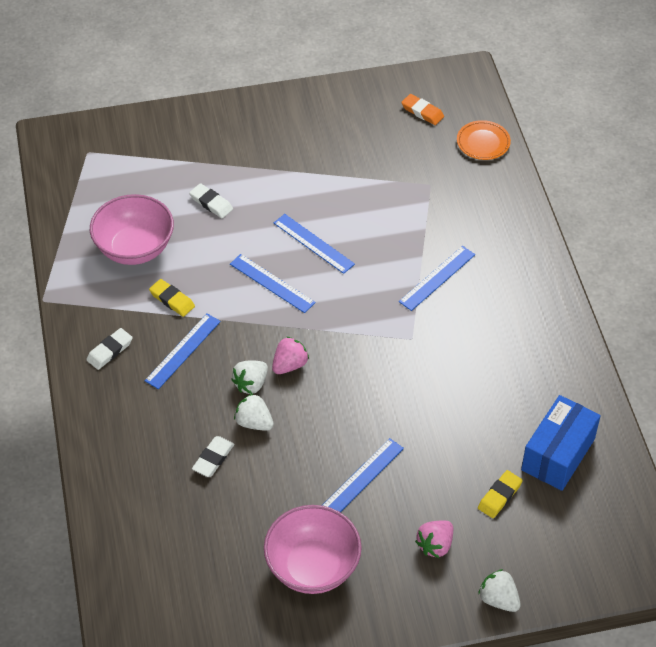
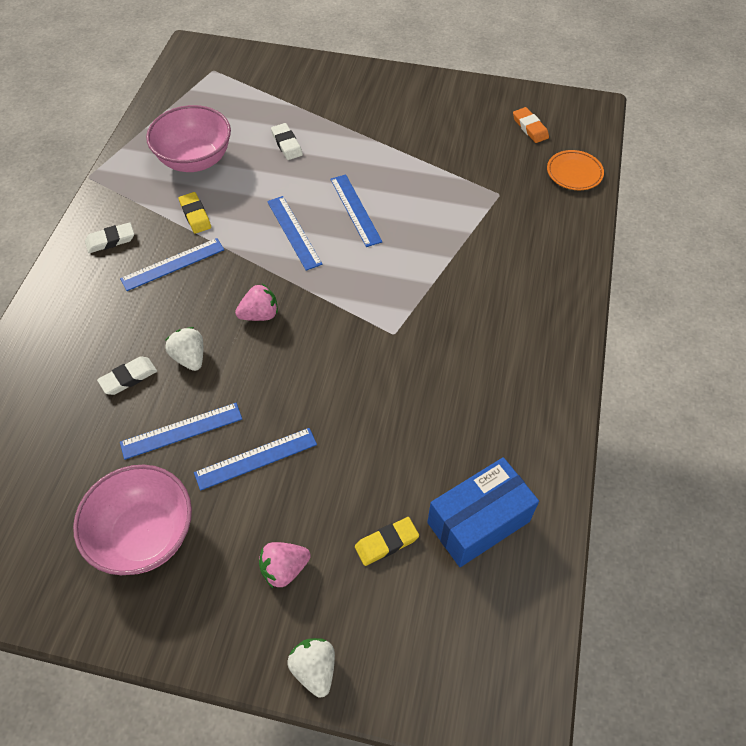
camera: 25 degrees right, 5 degrees up
(251, 384) = (212, 319): white strawberry -> none
(437, 278) = (455, 283): blue ruler -> blue ruler (181, 430)

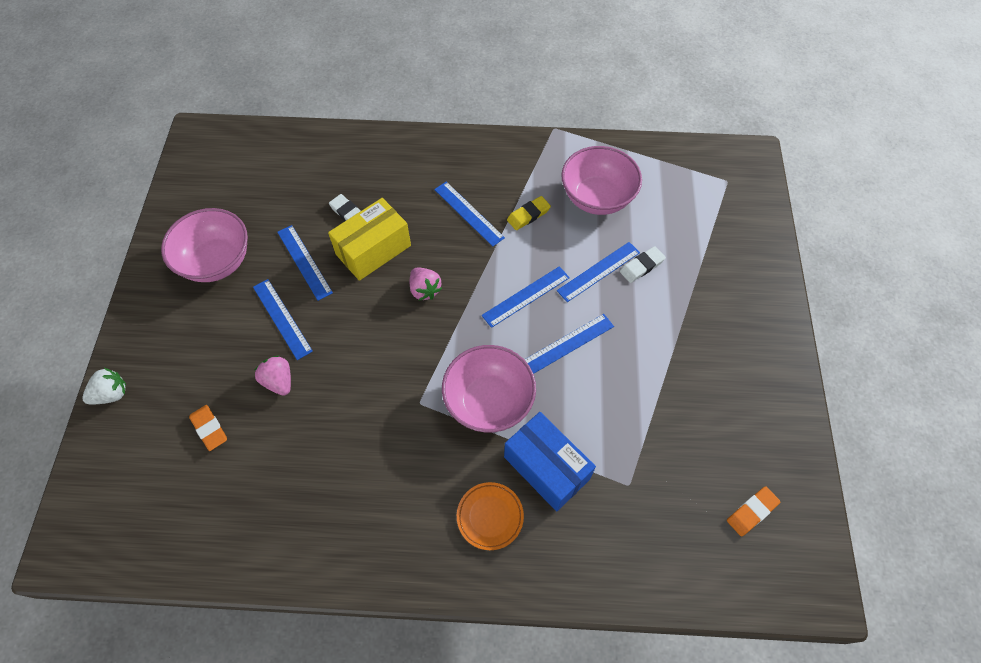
camera: 80 degrees right, 5 degrees up
(110, 240) = (486, 164): white eraser -> none
(190, 357) = (373, 250): white strawberry -> yellow box
(282, 174) = (599, 271): none -> blue ruler
(284, 569) = (189, 358): pink strawberry -> pink strawberry (279, 381)
(386, 542) = (209, 429): yellow eraser -> orange eraser
(403, 277) = (489, 402): none -> pink bowl
(478, 522) = (228, 501): blue box -> blue box (546, 468)
(574, 173) = (688, 571): orange plate -> orange plate (490, 516)

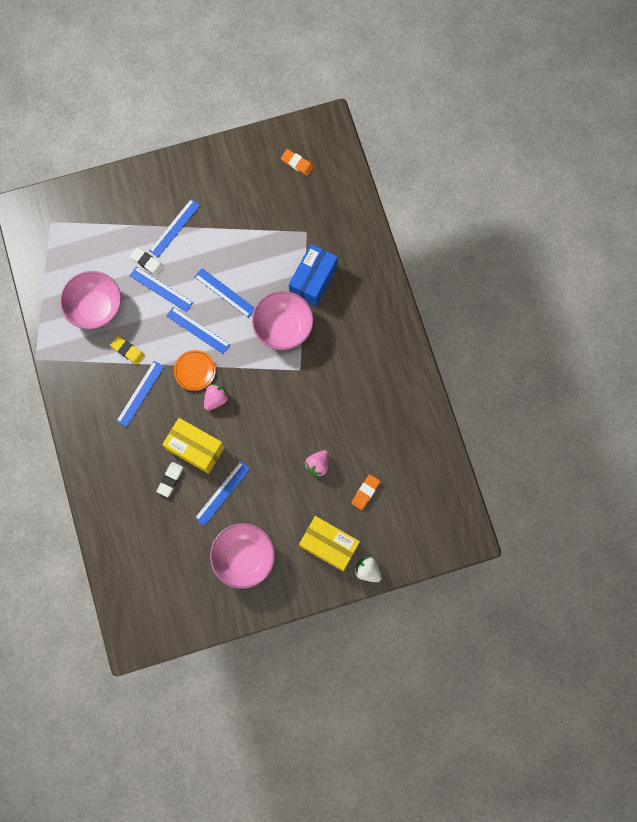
camera: 110 degrees left, 15 degrees up
(172, 359) = (329, 545): none -> yellow box
(282, 318) = (272, 486): blue ruler -> blue ruler (174, 228)
(490, 516) = (354, 302): orange plate -> orange plate (195, 371)

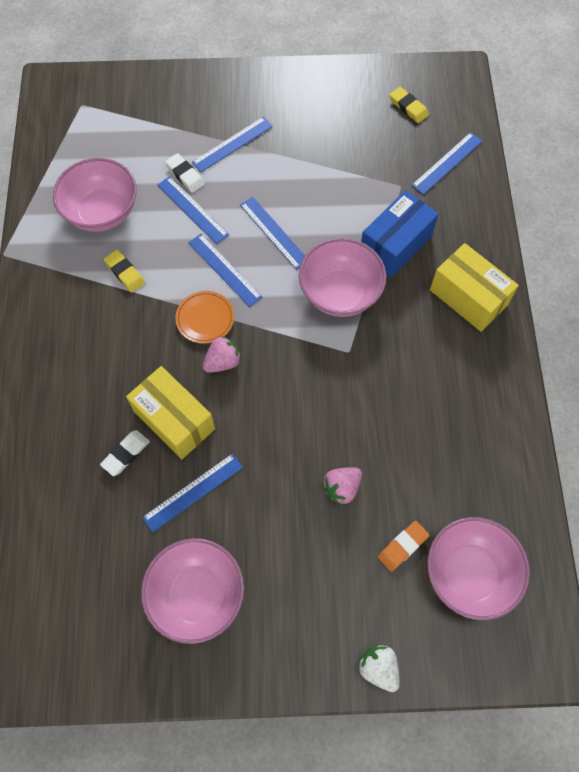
camera: 15 degrees right, 10 degrees down
(140, 393) = (123, 329): blue ruler -> blue ruler (447, 163)
(297, 163) = (408, 107): orange eraser -> yellow eraser
(329, 545) = (329, 611): yellow box -> yellow box (468, 297)
(410, 498) = (469, 574): none -> pink bowl

